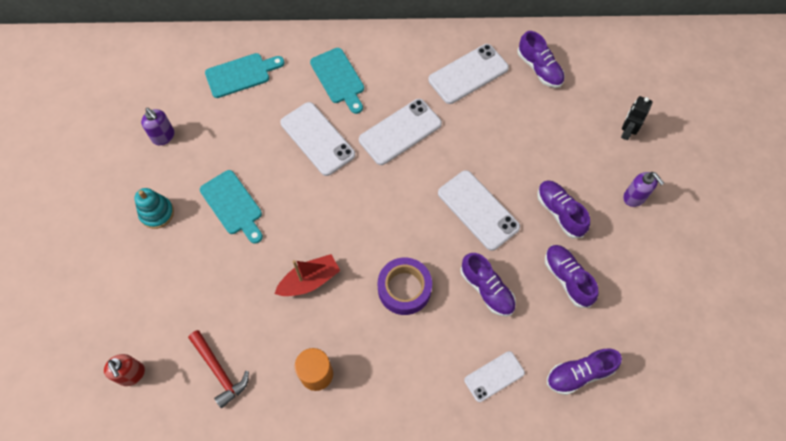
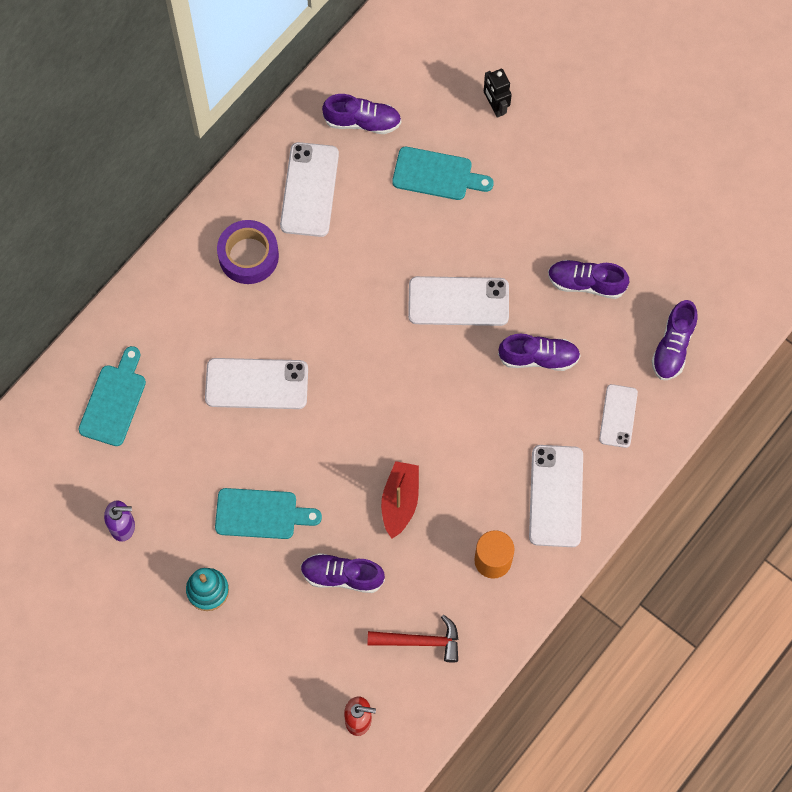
camera: 50 degrees left, 5 degrees up
(338, 78) = (205, 312): turquoise cutting board -> turquoise cutting board (437, 175)
(400, 132) = (317, 303): white phone -> white phone (556, 496)
(404, 289) = (478, 426): purple tape -> purple tape (248, 256)
(559, 212) = (521, 235): purple shoe -> purple shoe (342, 576)
(634, 197) = (562, 160): purple soap dispenser -> none

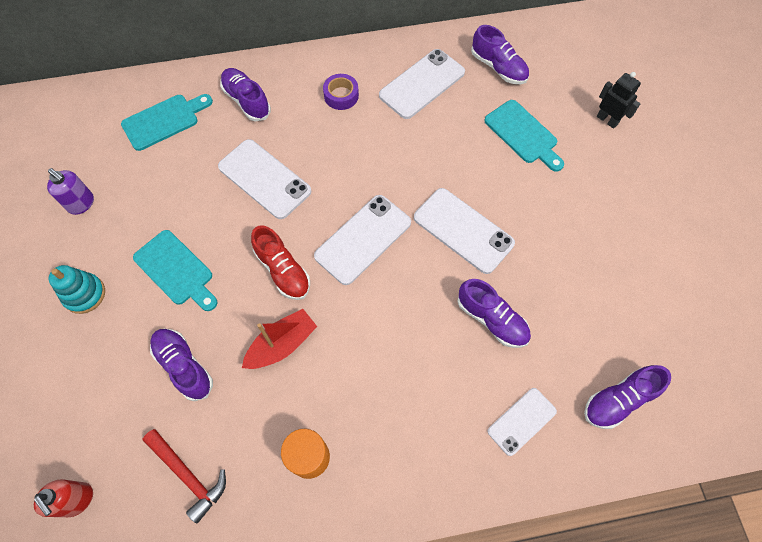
camera: 40 degrees right, 5 degrees down
(248, 256) = (341, 95): purple tape -> purple tape, size x0.66
(346, 446) = (283, 270): none -> red shoe
(495, 107) = (607, 120): black robot -> black robot turned 120 degrees clockwise
(556, 496) = (410, 446): white phone -> white phone (363, 239)
(586, 283) = (580, 292): purple shoe -> purple shoe (246, 101)

